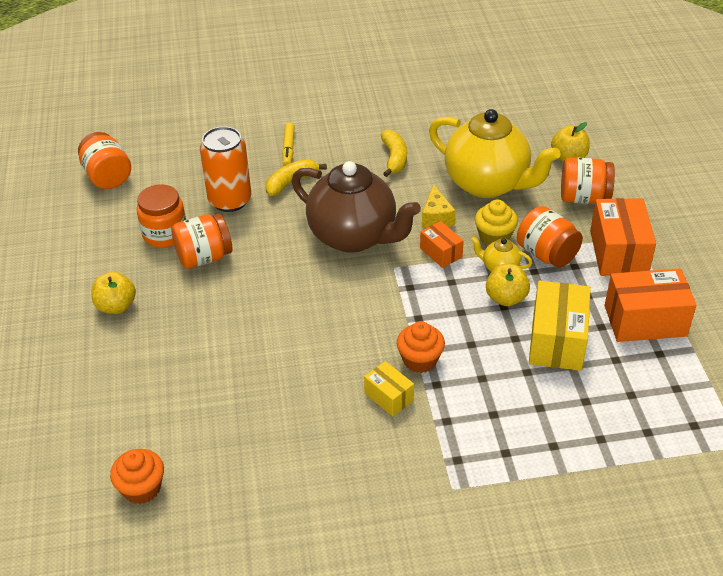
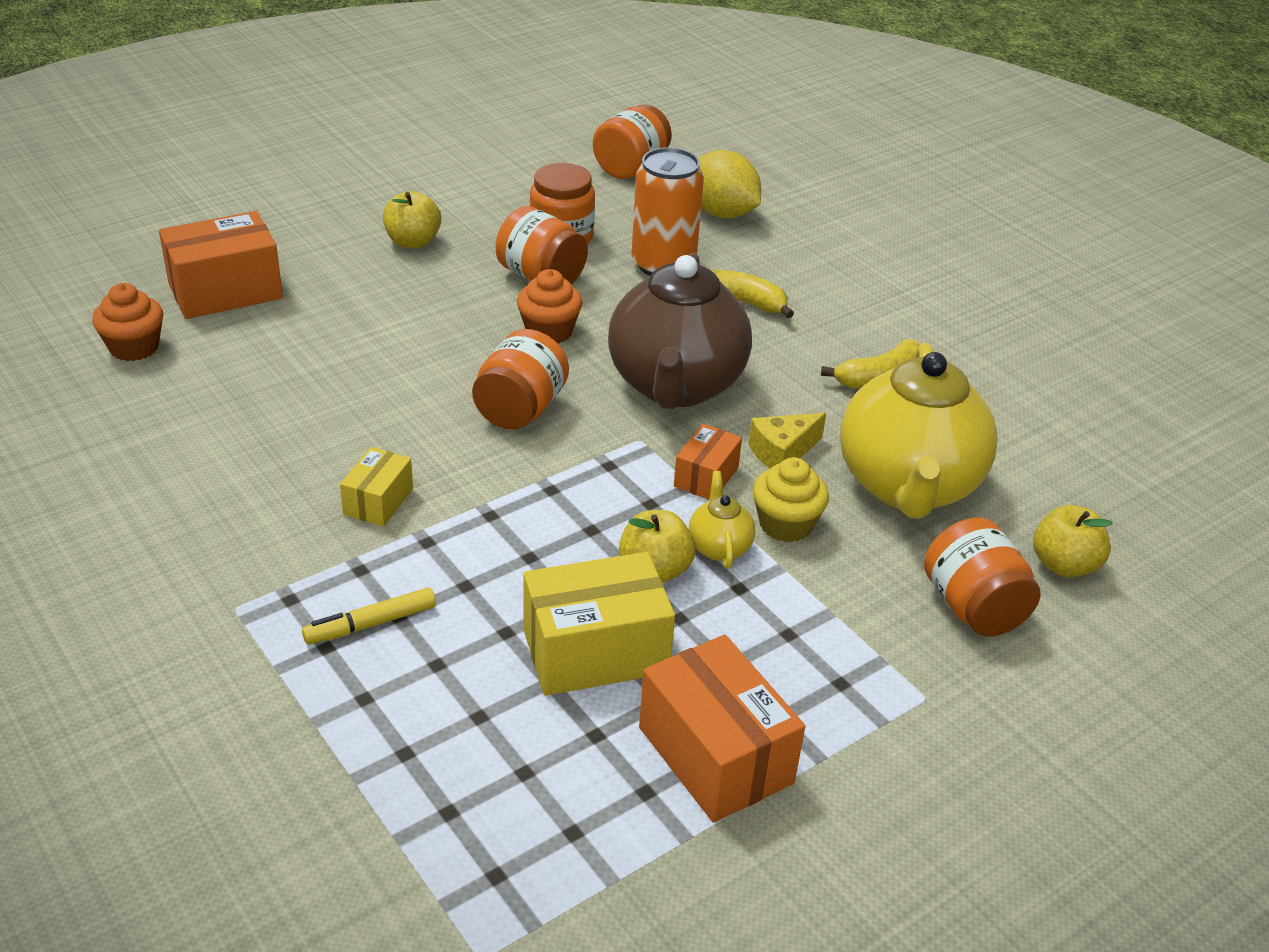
camera: 60 degrees right, 5 degrees down
(192, 157) = (722, 213): none -> yellow lemon
(288, 149) = (809, 280): yellow marker -> yellow marker (371, 624)
(420, 360) = (466, 513): orange cupcake -> orange cupcake (549, 331)
(546, 254) = (792, 593): orange jar -> orange jar (520, 409)
(618, 252) = (866, 683): orange box -> orange box (225, 291)

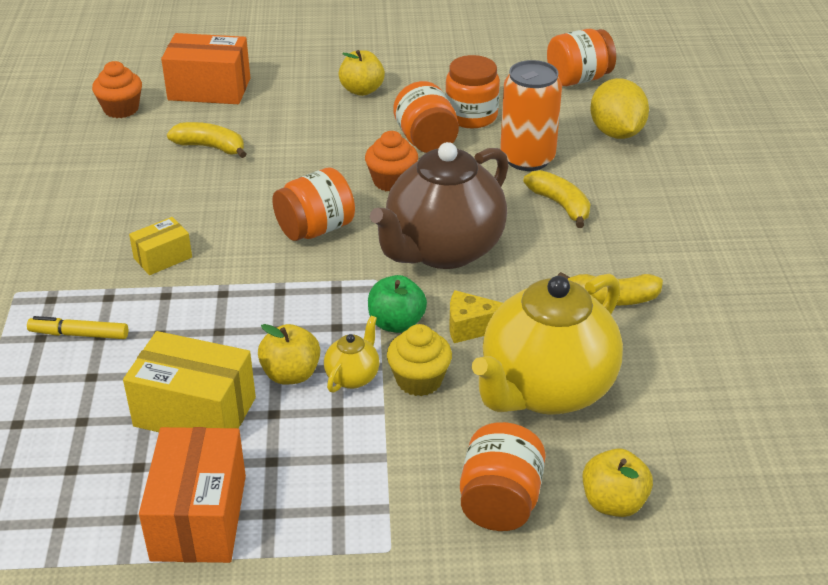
camera: 35 degrees right, 0 degrees up
(300, 358) = (210, 147): none -> yellow banana
(706, 477) = (396, 323): orange box -> green apple

